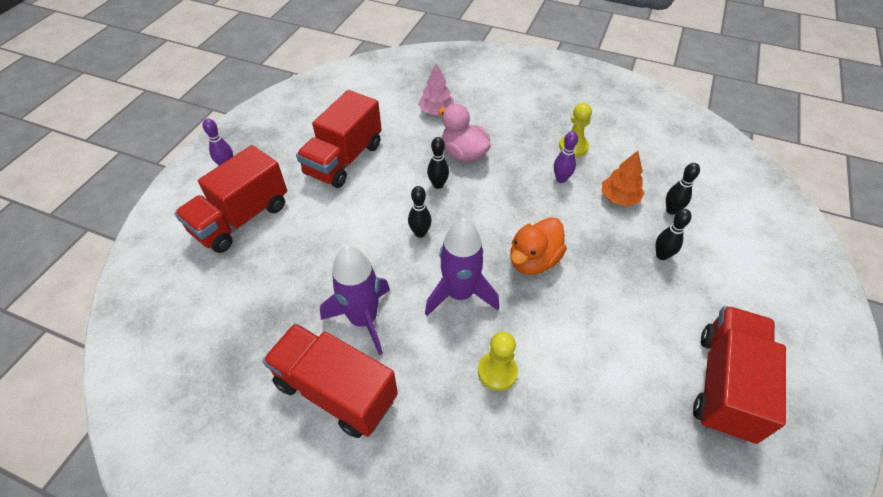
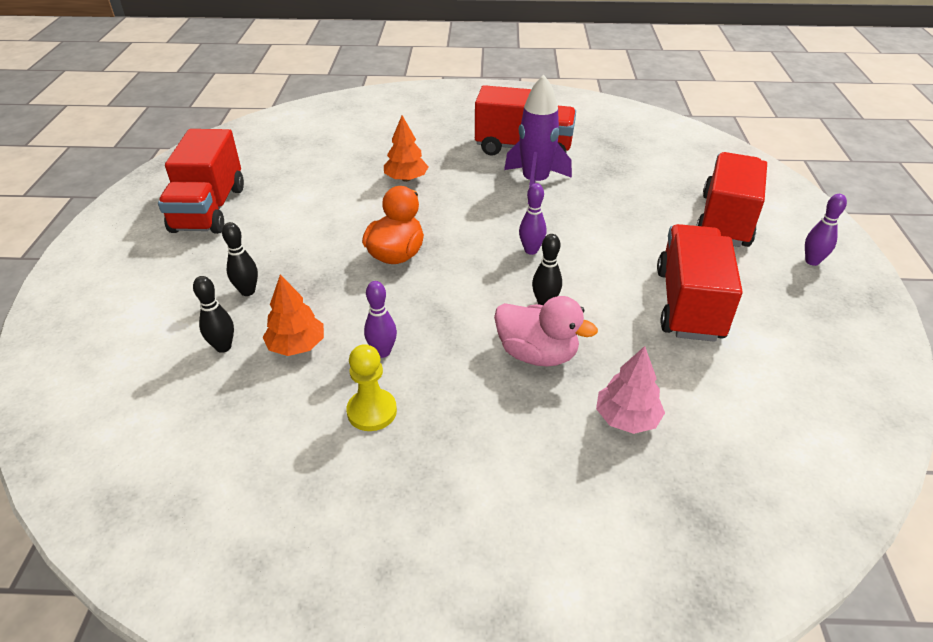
camera: 160 degrees right, 10 degrees down
(420, 233) = (531, 250): black bowling pin -> purple bowling pin
(460, 294) = (461, 214): purple rocket -> none
(497, 372) = (406, 179): yellow pawn -> orange tree

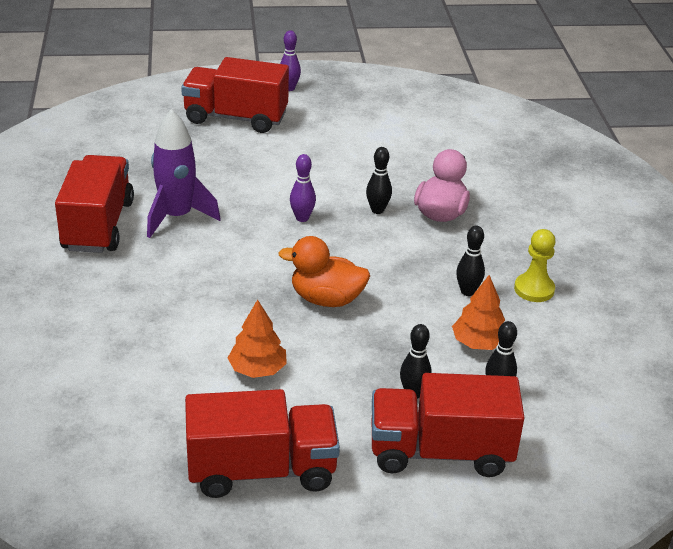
camera: 100 degrees left, 5 degrees down
(382, 352) = (467, 291): purple bowling pin -> black bowling pin
(406, 179) = (174, 308): orange tree -> orange tree (257, 369)
(627, 418) = (490, 177): pink tree -> none
(688, 304) = (358, 144): red truck -> red truck (440, 452)

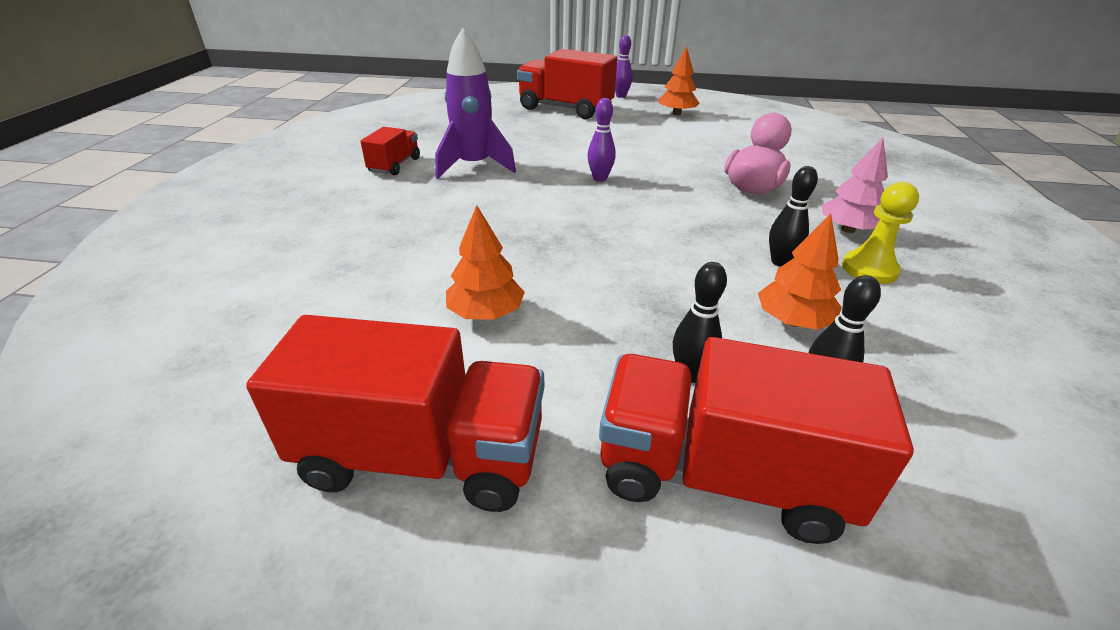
camera: 15 degrees right, 0 degrees up
(98, 225) = (394, 165): red truck -> red truck, size x0.54
(326, 299) = (601, 250): orange duck -> none
(355, 113) = (676, 114): none -> orange tree
(377, 210) = (682, 180): black bowling pin -> none
(520, 251) = (848, 229): none -> pink tree

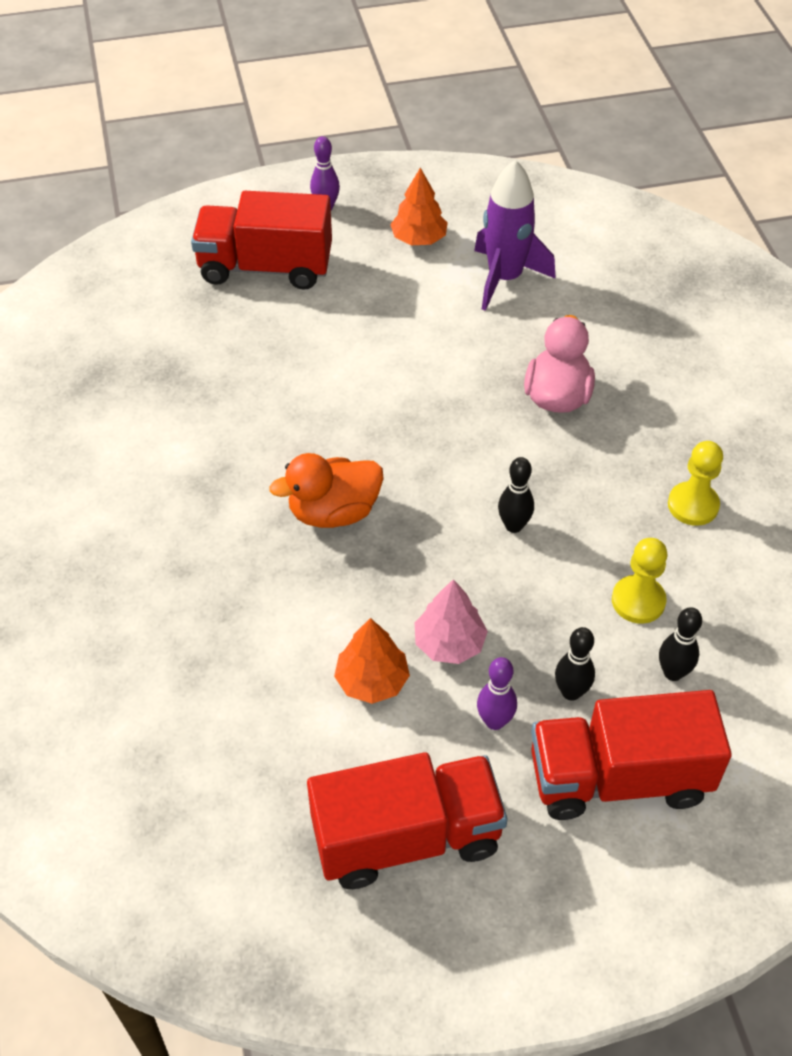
camera: 20 degrees left, 15 degrees up
(394, 165) = (123, 473): red truck -> none
(474, 166) = (222, 446): purple rocket -> purple rocket (504, 278)
(530, 210) = (333, 512): none -> orange duck
(600, 178) = (382, 427): purple bowling pin -> purple bowling pin (494, 721)
(780, 262) = (611, 520): black bowling pin -> black bowling pin (514, 526)
(793, 321) = (638, 601): orange tree -> yellow pawn
(848, 229) = (666, 445): pink tree -> pink tree (449, 643)

